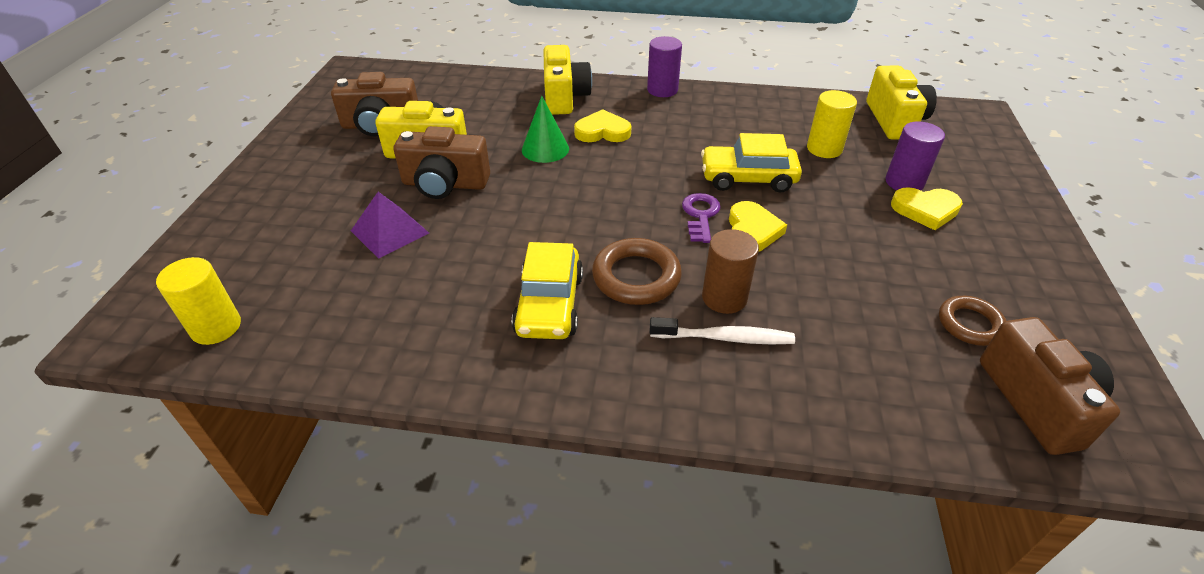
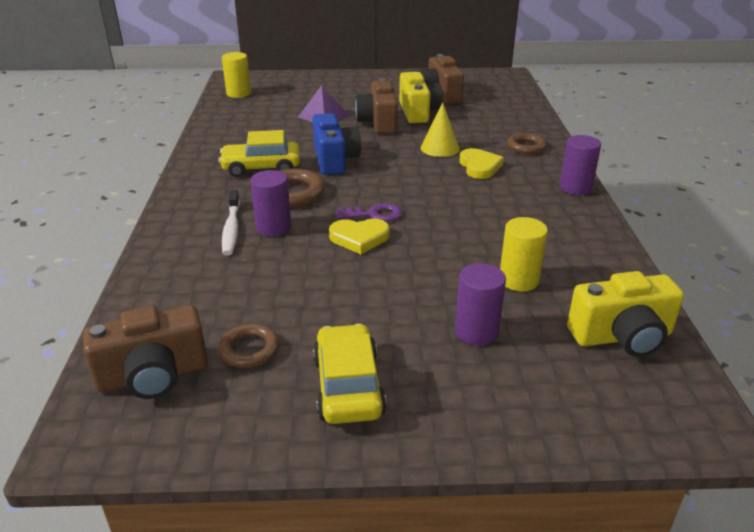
camera: 80 degrees right, 10 degrees down
(545, 149) = (440, 148): green cone -> yellow cone
(548, 233) = (334, 160): none -> blue camera
(564, 97) = (526, 147): yellow camera -> brown ring
(724, 298) = (273, 227): brown cylinder -> purple cylinder
(748, 178) = (439, 235): yellow car -> yellow car (348, 386)
(925, 210) = (427, 342): yellow heart -> none

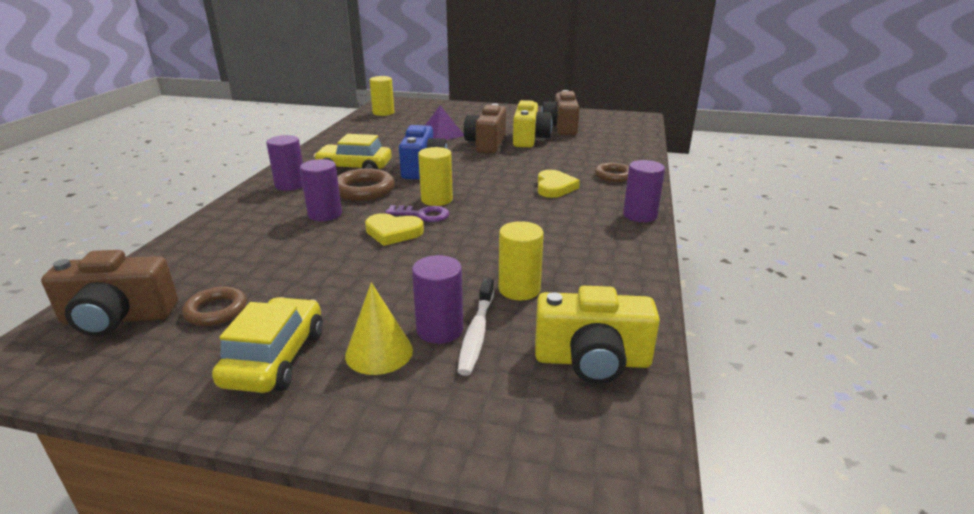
camera: 15 degrees right, 5 degrees down
(207, 197) = (290, 185): none -> purple cylinder
(231, 228) = (289, 211): white toothbrush -> white toothbrush (476, 333)
(375, 195) = (436, 199): none -> yellow cylinder
(440, 148) = (527, 168): yellow cone -> yellow cone (379, 352)

